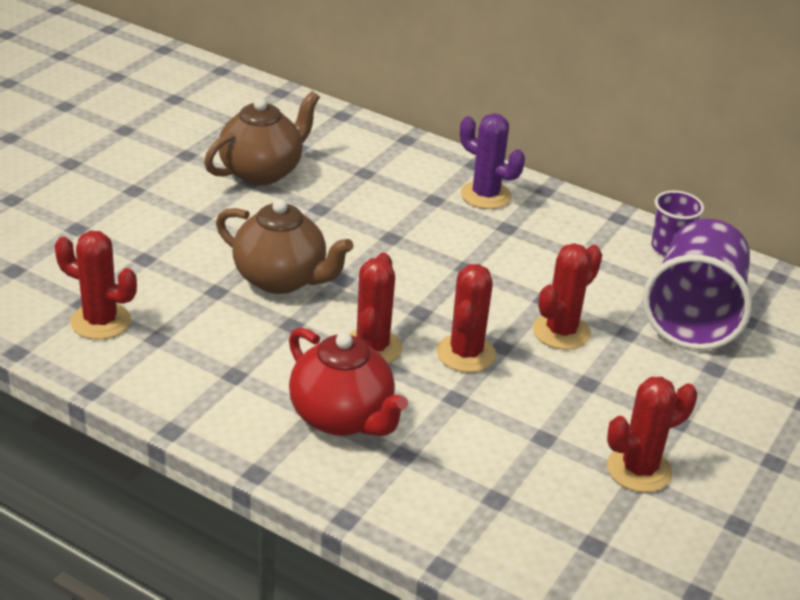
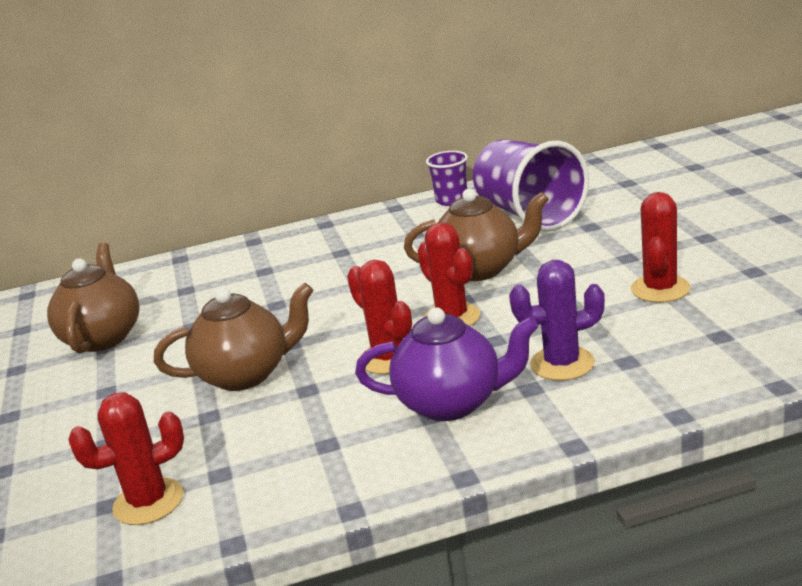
camera: 40 degrees left, 10 degrees down
(342, 418) = (452, 403): red teapot -> purple teapot
(485, 195) = (294, 248): purple cactus -> purple cactus (562, 364)
(561, 331) = (480, 269): red cactus -> brown teapot

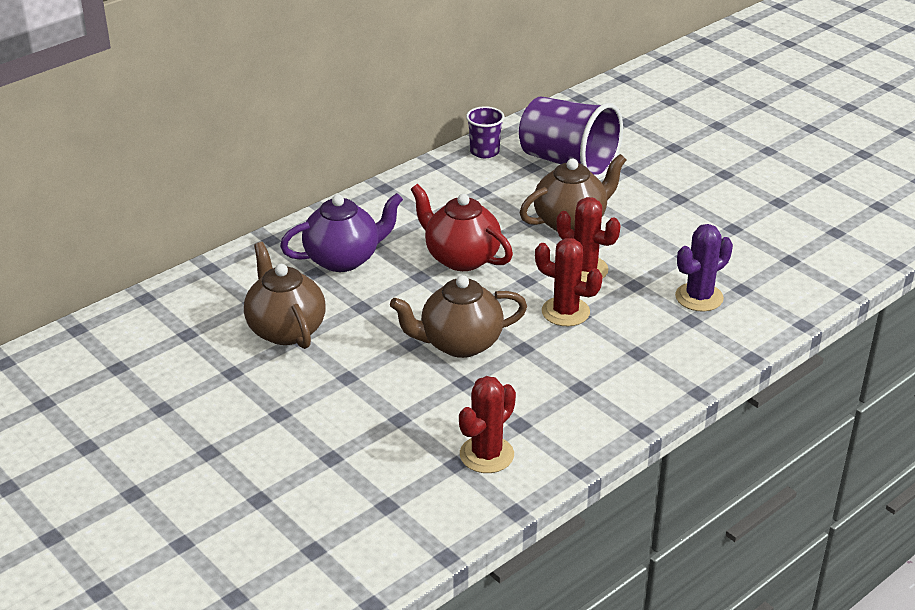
camera: 30 degrees left, 10 degrees up
(246, 375) = (459, 343): brown teapot -> brown teapot turned 150 degrees counterclockwise
(333, 292) = (461, 258): none -> red teapot
(452, 403) = (645, 340): purple teapot -> purple teapot (343, 259)
(660, 289) = (724, 225): red cactus -> none

